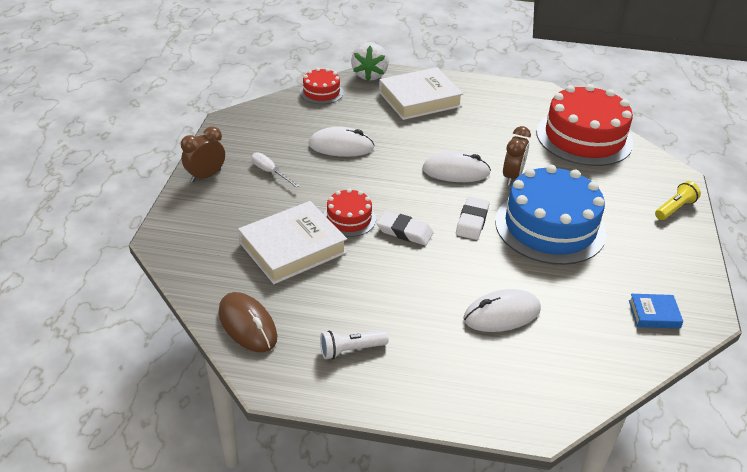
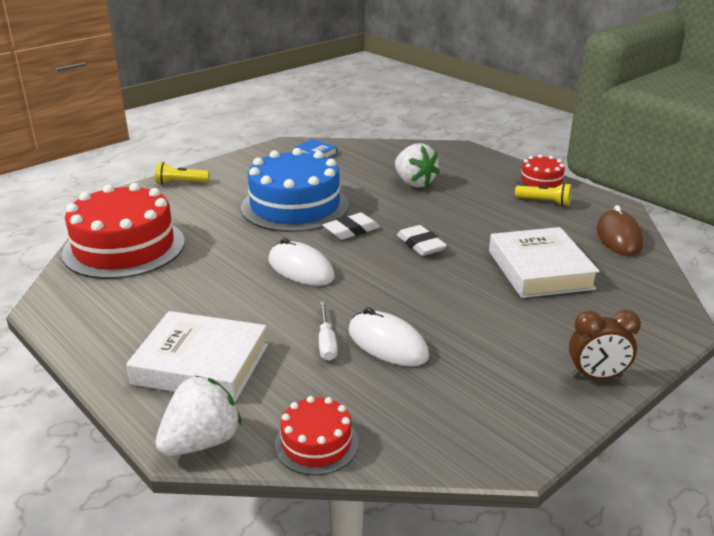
camera: 140 degrees left, 10 degrees down
(270, 172) = (507, 348): white screwdriver -> white screwdriver (326, 342)
(292, 248) = (540, 270): white book -> white book turned 75 degrees clockwise
(349, 219) = (461, 271): red cake -> red cake (541, 181)
(351, 350) = (544, 202): white flashlight -> yellow flashlight
(501, 314) = (414, 183): white mouse -> white strawberry
(512, 177) = (257, 245): brown clock -> none

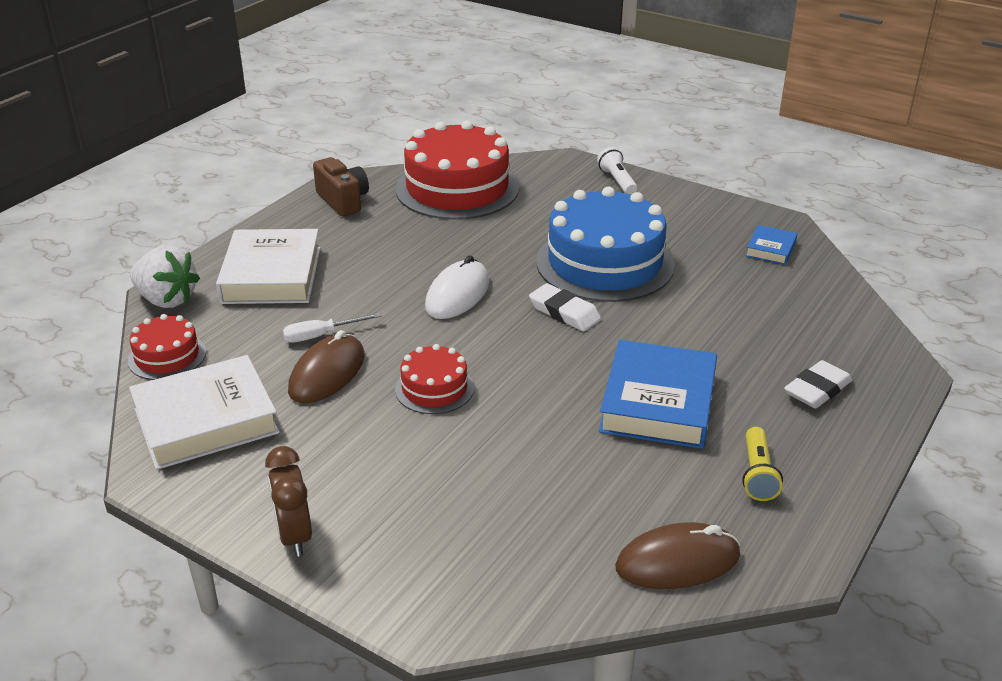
camera: 75 degrees right, 5 degrees up
(87, 309) = (343, 201): none -> brown camera
(180, 183) = (617, 181): yellow flashlight -> white flashlight
(387, 343) = (327, 373): white mouse -> brown mouse
(414, 183) = (736, 341): white strawberry -> none
(420, 245) = (554, 369): white eraser -> white eraser (817, 389)
(470, 217) = (658, 403): none -> blue book
(540, 270) = (533, 478): white book -> white book (206, 420)
(541, 181) = (838, 467): red cake -> red cake (434, 388)

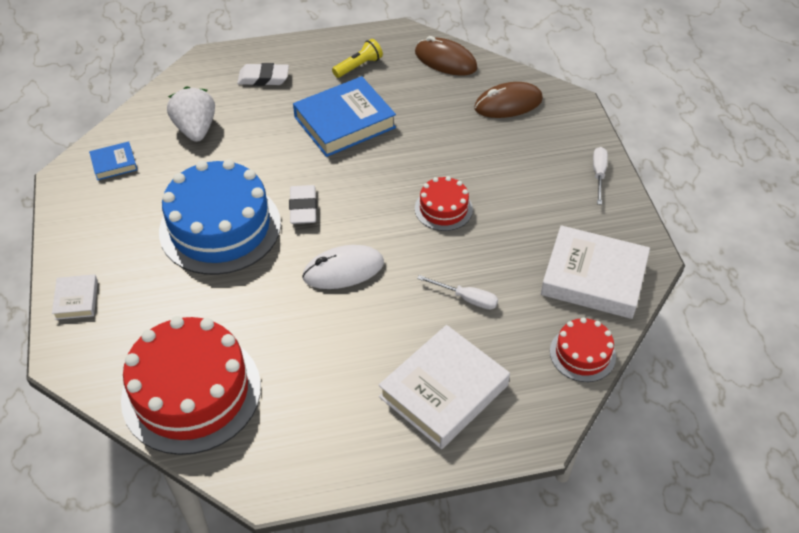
camera: 135 degrees left, 15 degrees up
(167, 300) = (543, 422): white strawberry -> white strawberry (195, 129)
(294, 536) = (598, 174): brown clock -> white screwdriver
(327, 373) = (492, 263): brown mouse -> brown mouse (508, 104)
(343, 201) = (295, 453): brown camera -> none
(617, 181) = (76, 300): white flashlight -> white book

